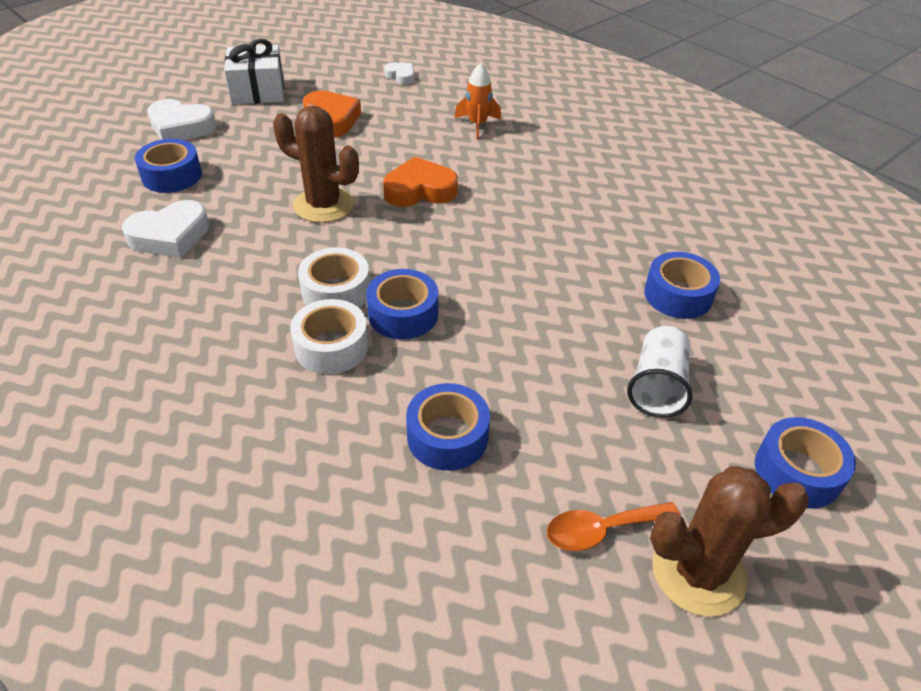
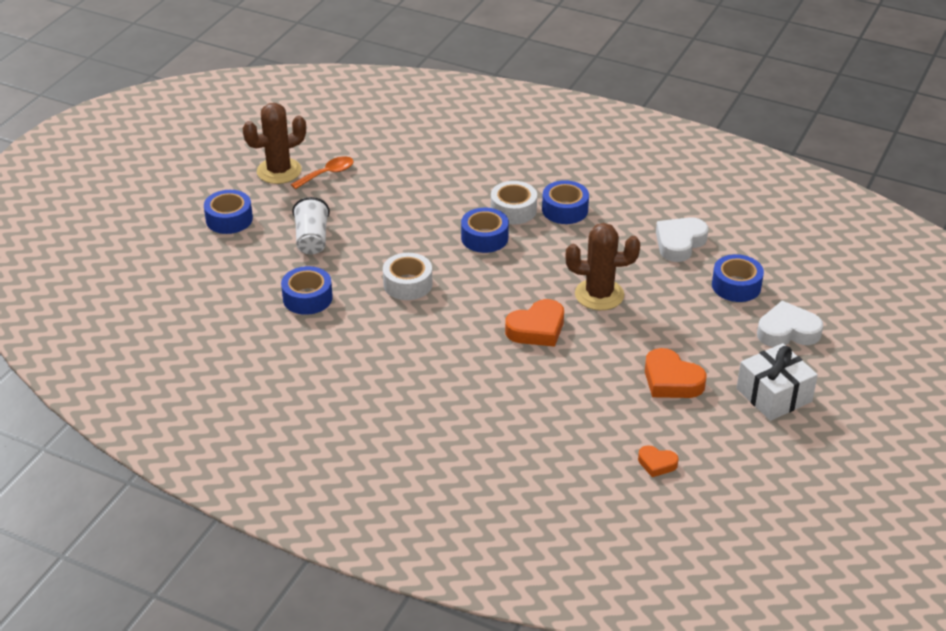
camera: 160 degrees right, 5 degrees down
(336, 291) = (537, 239): white tape -> white tape (408, 284)
(401, 76) = (657, 464): white heart -> orange heart
(447, 436) = (420, 188): blue tape -> blue tape (565, 210)
(477, 125) = (534, 416): orange rocket -> none

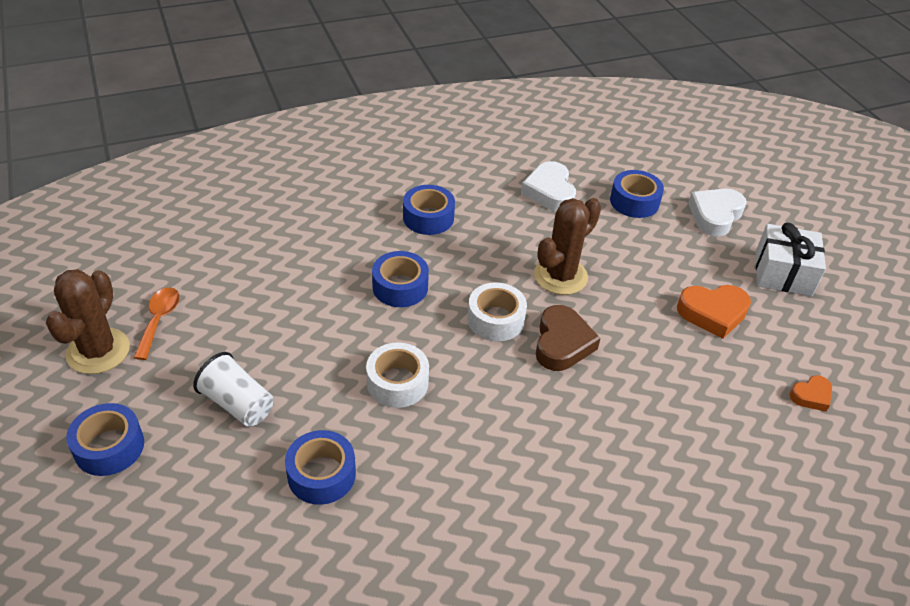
camera: 50 degrees left, 5 degrees up
(513, 210) = (388, 244): white tape -> white tape (495, 319)
(537, 329) = (562, 343): orange heart -> brown heart

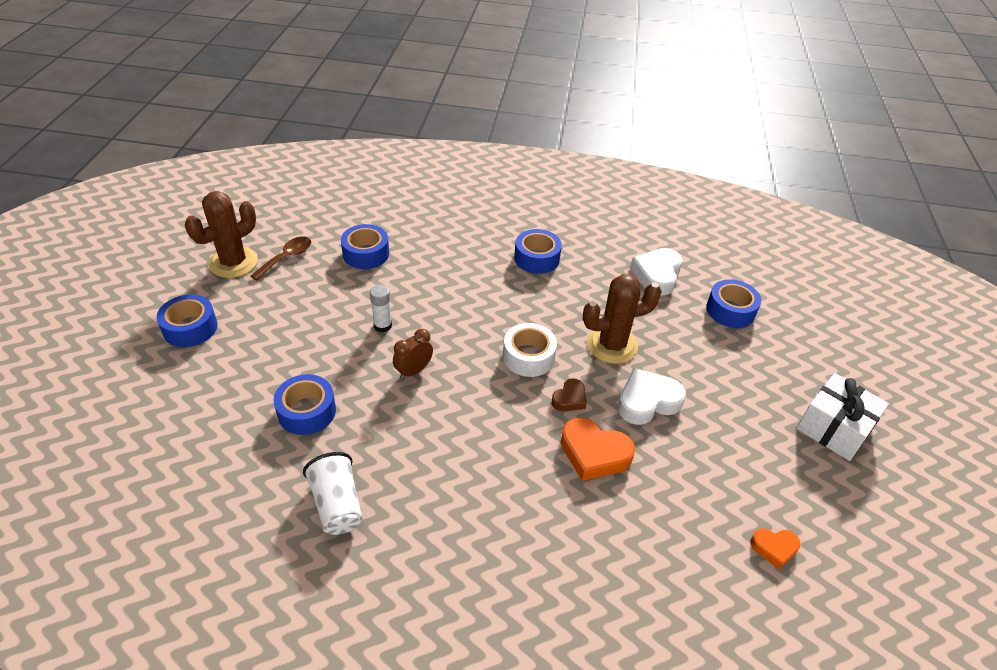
camera: 30 degrees right, 0 degrees up
(159, 320) = (287, 258): orange spoon -> brown spoon
(238, 404) = (291, 336): white cup -> white cup (337, 504)
(328, 350) = (382, 326): none -> white glue stick
(397, 383) = (413, 371): white tape -> brown clock
(400, 287) = (472, 301): blue tape -> blue tape (366, 254)
(562, 343) = (569, 399): brown heart -> brown heart, size x0.57
(712, 313) = (731, 433): orange heart -> orange heart (594, 453)
(715, 215) = (802, 351): white heart -> white heart (647, 401)

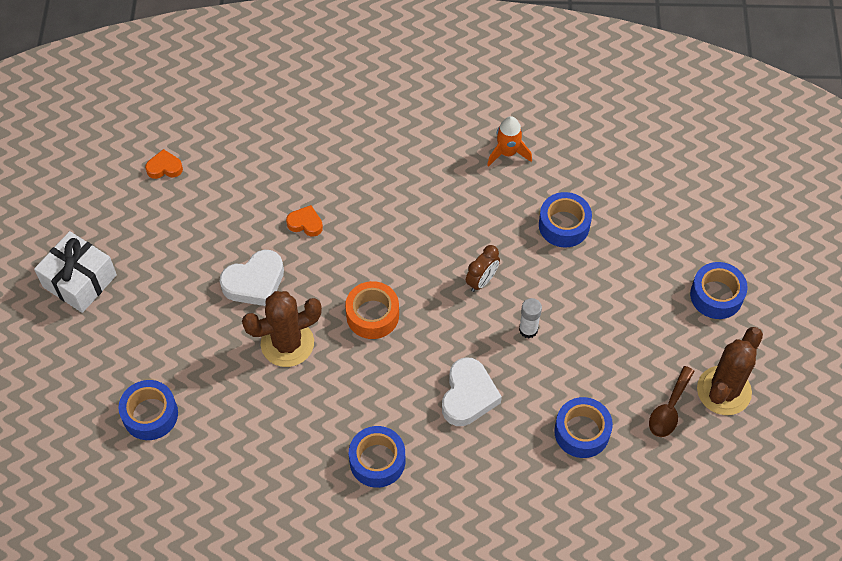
camera: 175 degrees right, 15 degrees up
(337, 504) = (507, 153): white cup -> orange rocket
(528, 357) = (372, 315): white tape -> orange tape
(569, 399) = (329, 274): brown heart -> none
(594, 453) = (305, 223): orange heart -> orange heart, size x0.57
(657, 275) = (230, 458): white heart -> white heart (468, 396)

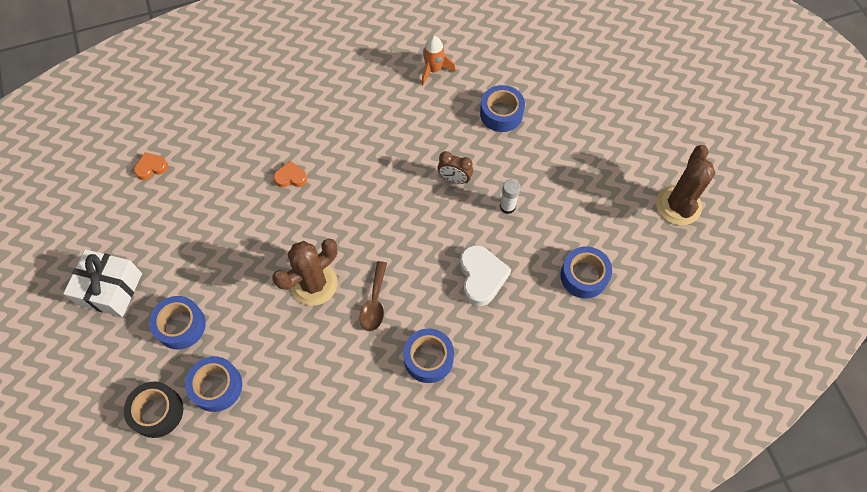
camera: 20 degrees left, 5 degrees up
(83, 419) = (157, 411): none -> black tape
(255, 282) = (266, 240): white heart -> none
(372, 315) = (376, 236): orange tape -> none
(482, 281) = (454, 179): brown clock -> brown clock turned 90 degrees clockwise
(669, 409) = (643, 234): brown spoon -> brown spoon (374, 303)
(716, 295) = (640, 132): blue tape -> blue tape (181, 325)

